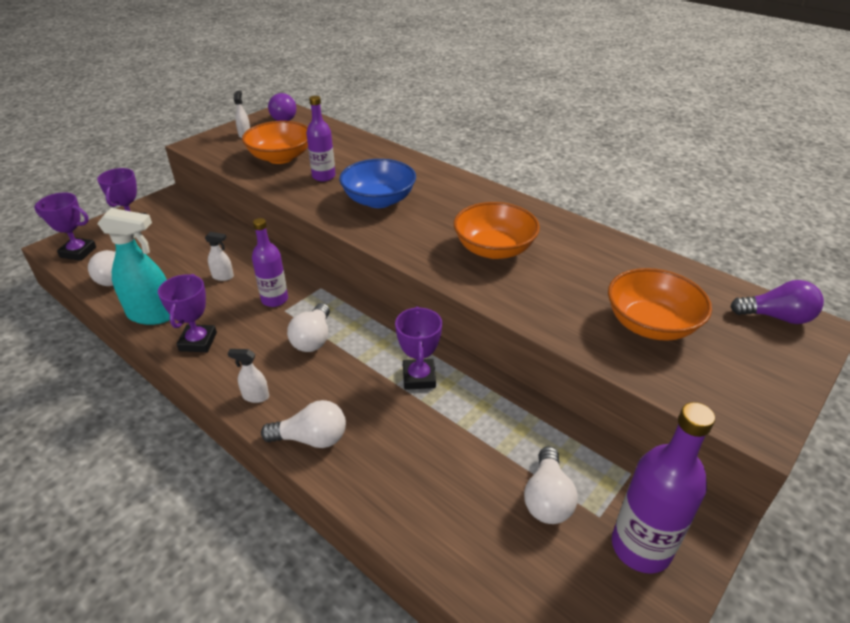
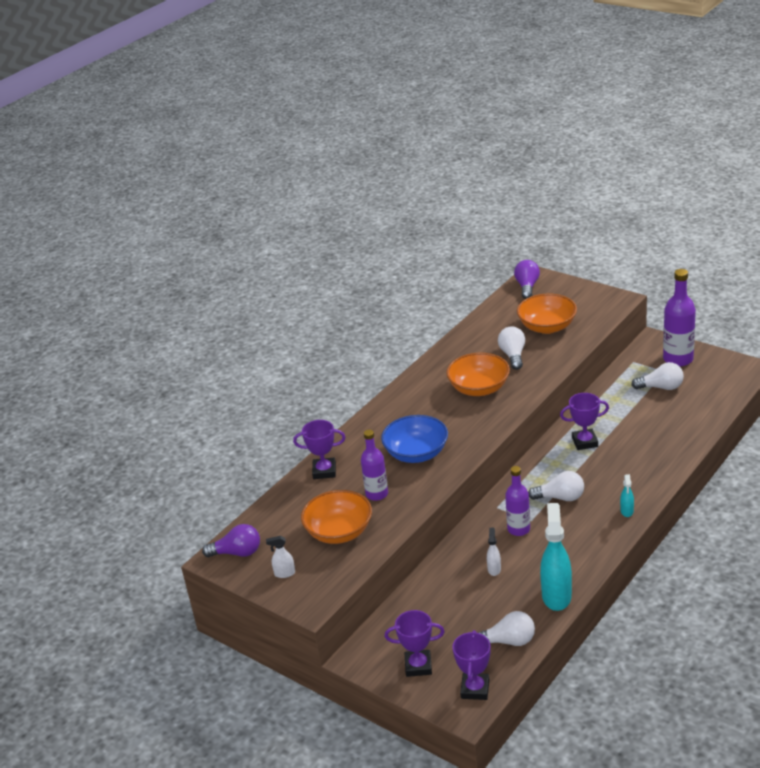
camera: 90 degrees left, 5 degrees down
(198, 342) = (581, 557): purple trophy -> purple trophy (324, 471)
(255, 396) = (627, 511): white spray bottle -> turquoise spray bottle
(311, 438) = (653, 478): white light bulb -> white light bulb (513, 355)

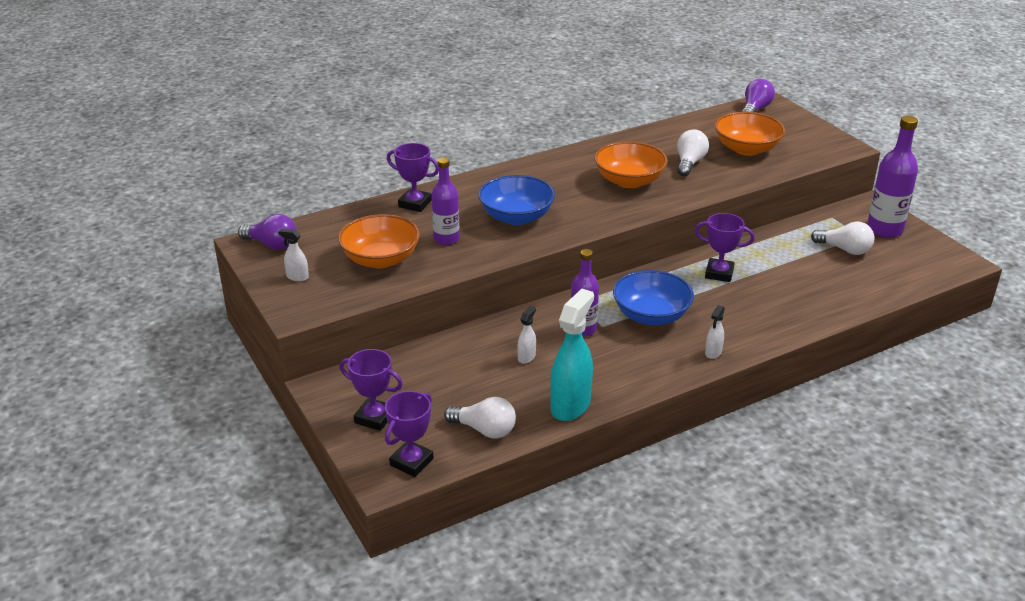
camera: 20 degrees right, 0 degrees up
(560, 497) = (651, 315): white light bulb -> blue bowl
(627, 511) = (713, 352): turquoise spray bottle -> white spray bottle

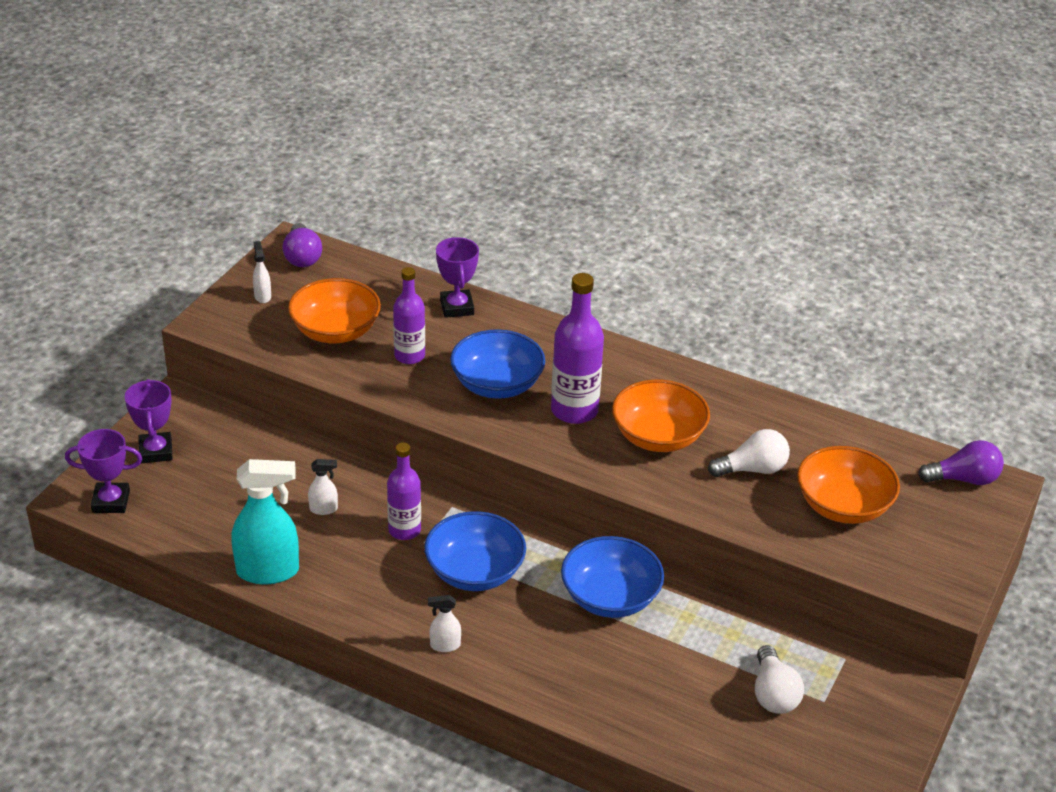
camera: 55 degrees right, 5 degrees up
(484, 430) = (188, 528): white light bulb -> none
(719, 273) = (610, 597): purple trophy -> blue bowl
(884, 229) = (864, 720): purple bottle -> purple bottle (574, 410)

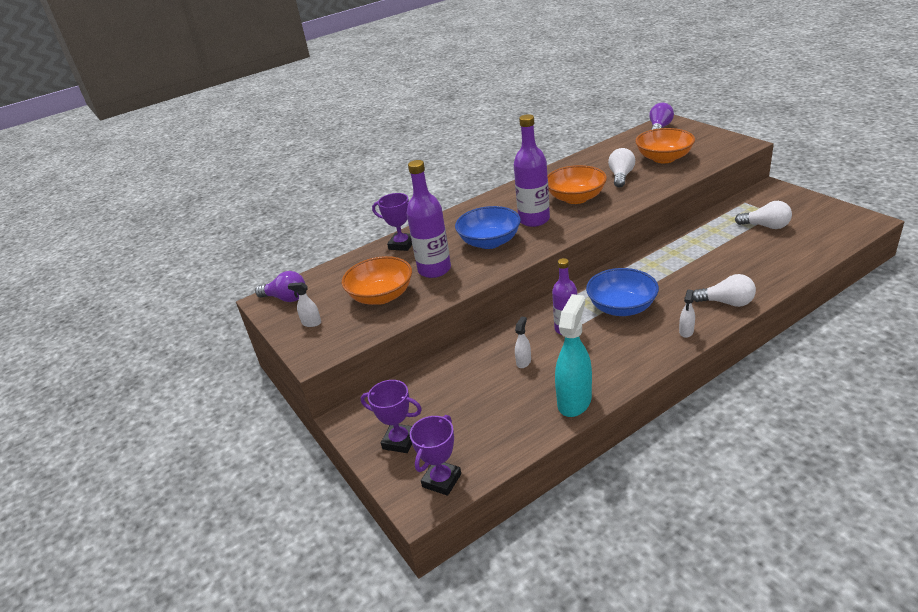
camera: 55 degrees left, 5 degrees down
(409, 356) = (434, 270): purple bottle -> purple bottle, size x1.50
(531, 676) = (727, 302): none -> white light bulb
(610, 597) = (668, 262): blue bowl -> none

